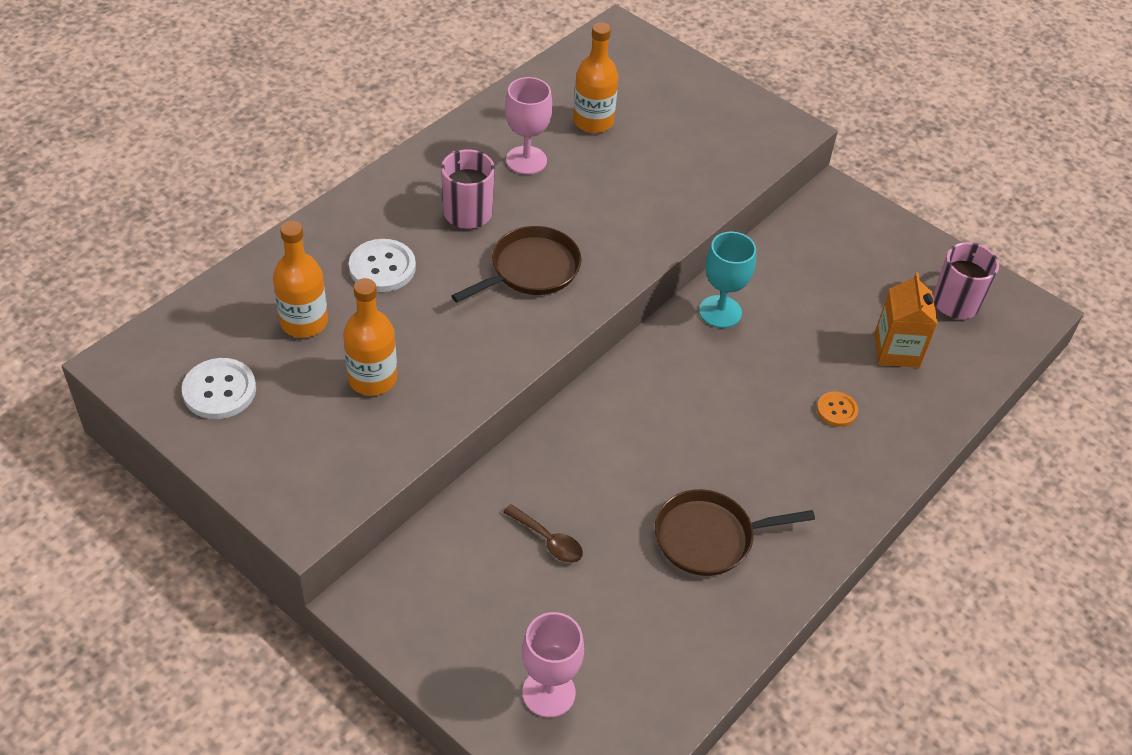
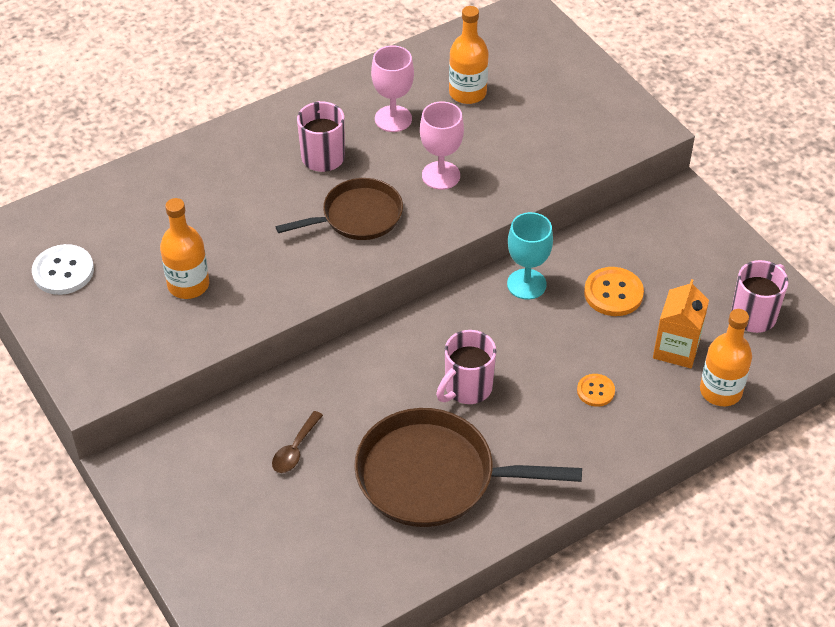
camera: 20 degrees right, 0 degrees up
(304, 322) = (151, 227): orange bottle -> orange bottle (720, 391)
(382, 267) = (232, 192): white button -> none
(548, 540) = (295, 449): brown spoon -> brown spoon turned 60 degrees clockwise
(548, 693) = (246, 571): pink goblet -> pink goblet (441, 175)
(705, 434) = (467, 388): none -> pink mug
(708, 537) = (433, 476): brown pan -> brown pan, size x1.56
(811, 305) = (613, 293): none -> orange button

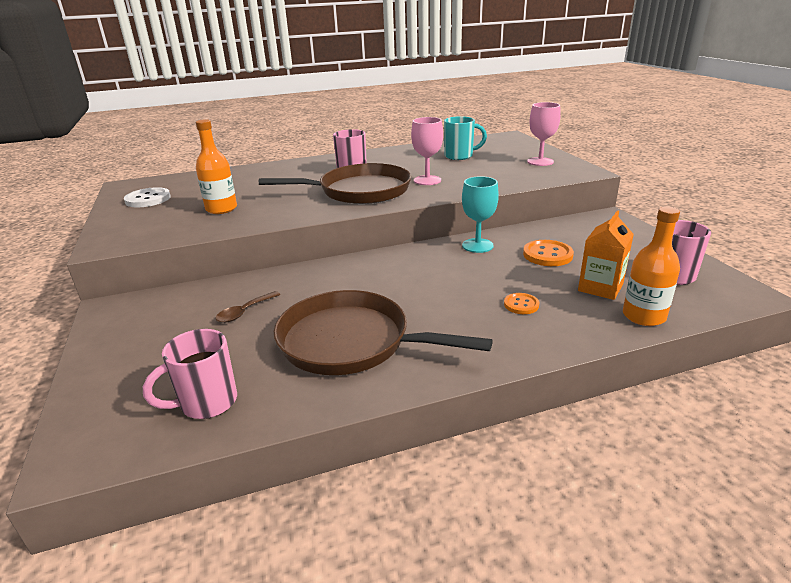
camera: 15 degrees right, 20 degrees down
(358, 216) = (360, 191): brown pan -> brown pan, size x1.56
(393, 119) = (406, 162): pink goblet -> pink goblet (540, 162)
(467, 93) = (460, 156): orange bottle -> turquoise mug
(467, 388) = (407, 292): pink mug -> pink mug (206, 403)

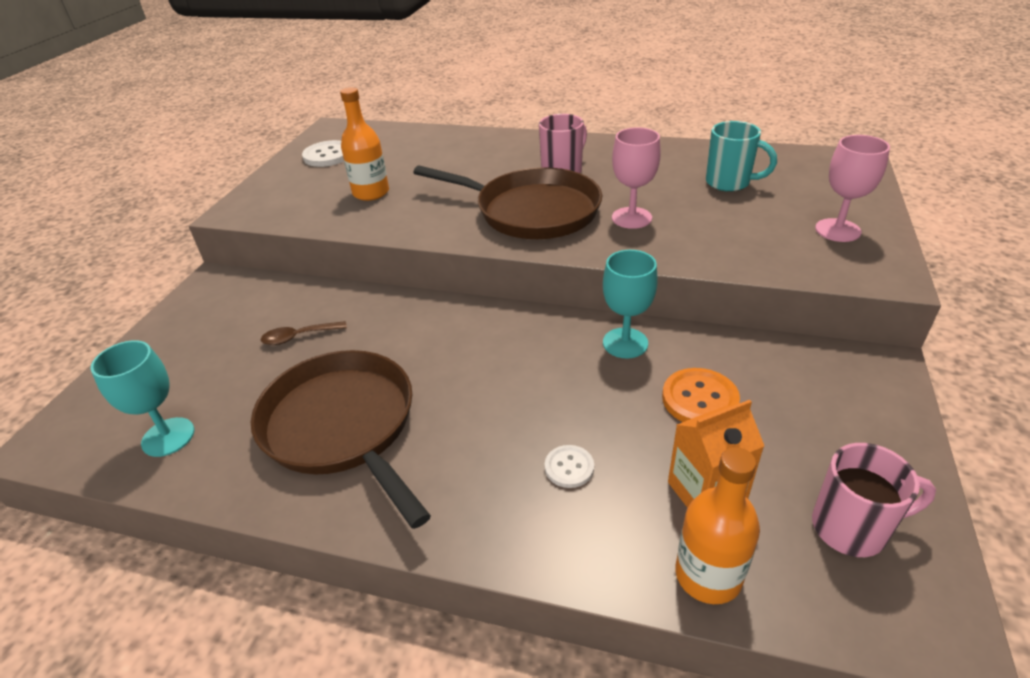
camera: 35 degrees right, 10 degrees up
(206, 403) = (168, 437): pink mug -> turquoise goblet
(521, 305) = (569, 467): orange button -> white button

